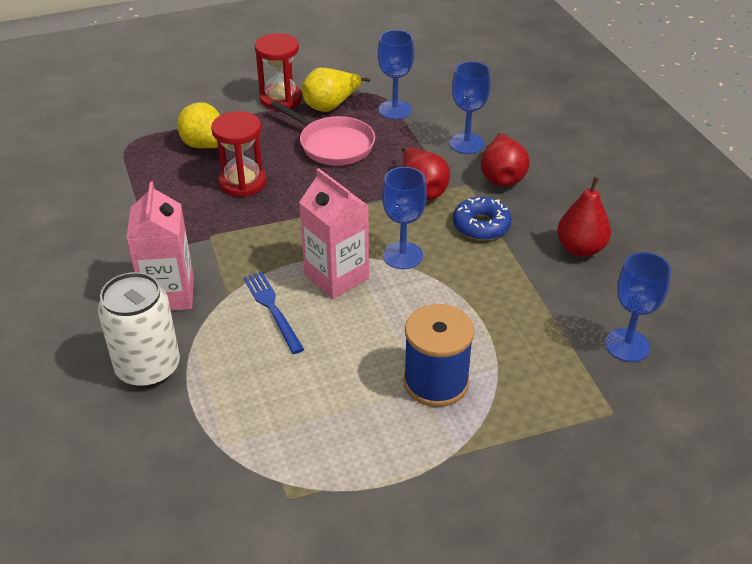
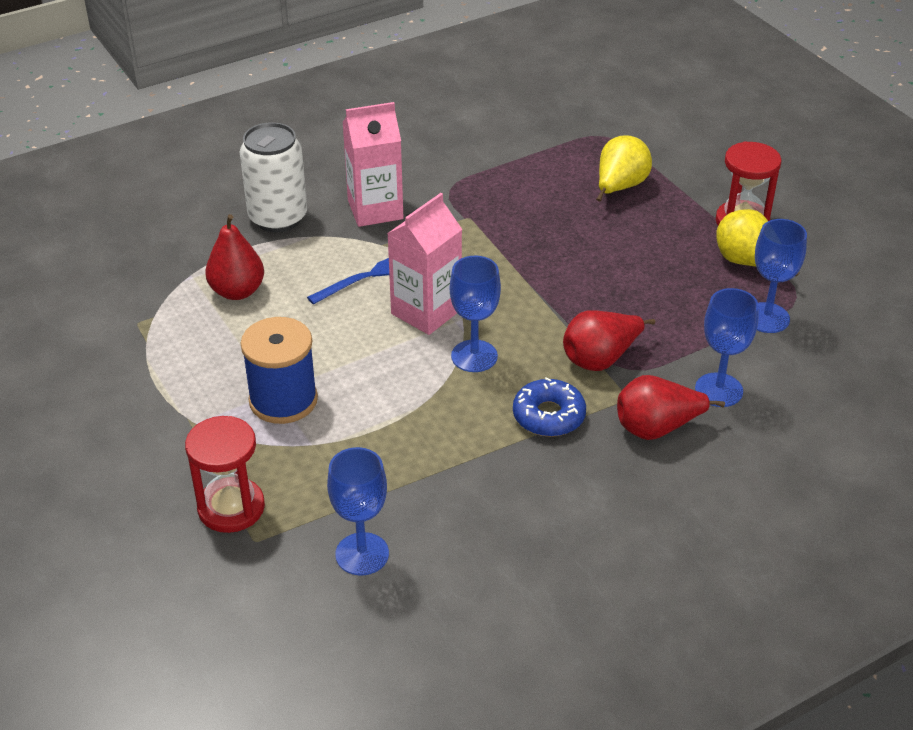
camera: 80 degrees right, 0 degrees up
(242, 182) = (564, 222): red hourglass -> red hourglass (231, 508)
(333, 145) = (664, 276): pink pan -> none
(580, 249) = (530, 509): red pear -> red pear (237, 291)

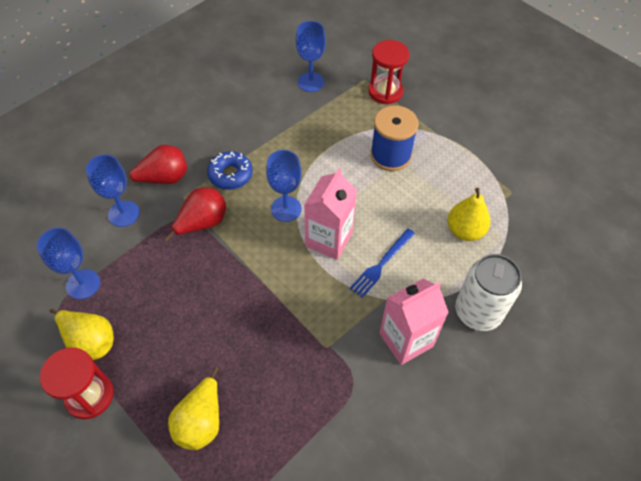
camera: 165 degrees right, 15 degrees up
(237, 291) = (465, 231): red pear -> yellow pear

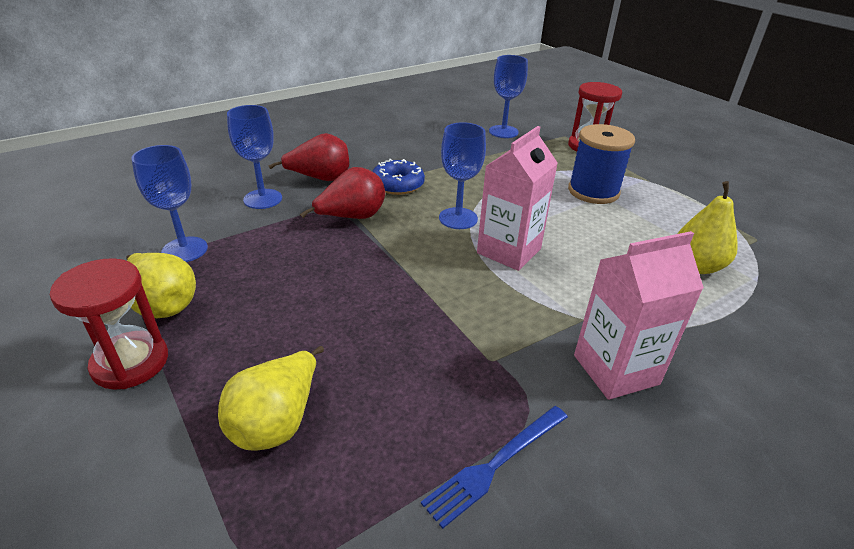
camera: 10 degrees right, 20 degrees down
(381, 264) = (579, 283): blue fork -> blue fork (495, 464)
(478, 312) = (728, 353): white can -> none

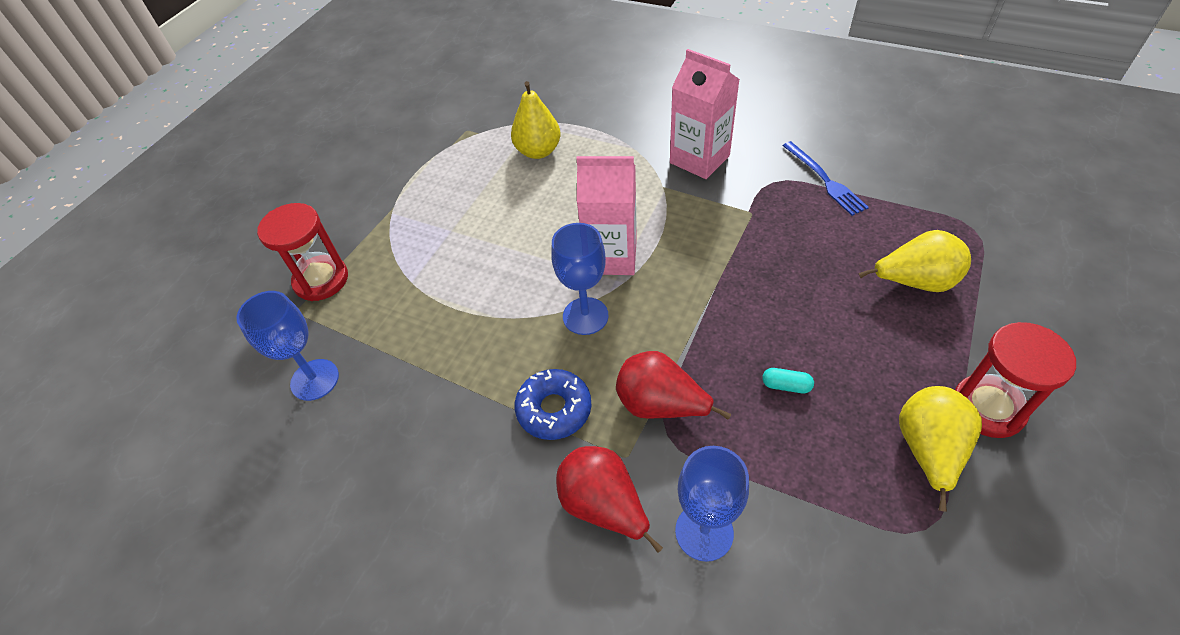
camera: 115 degrees left, 15 degrees up
(185, 250) = (859, 517): blue goblet -> none
(295, 272) = (786, 386): none -> turquoise capsule
(495, 464) = (824, 180): blue fork -> blue fork turned 45 degrees clockwise
(593, 191) = (446, 240): blue spool -> none

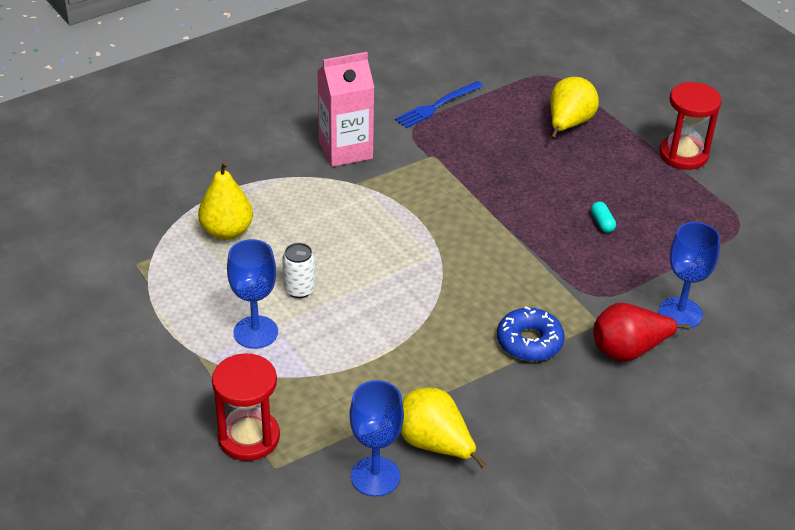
camera: 65 degrees left, 10 degrees down
(504, 222) = (299, 289): none -> white can
(585, 316) = (454, 287): blue goblet -> blue goblet (255, 332)
(611, 256) = (405, 246): pink carton -> none
(660, 405) = (570, 287): red pear -> none
(786, 386) = (602, 223): turquoise capsule -> turquoise capsule turned 60 degrees counterclockwise
(824, 180) = (437, 106): blue fork -> blue fork turned 135 degrees clockwise
(927, 450) = (693, 194): yellow pear -> yellow pear (434, 444)

